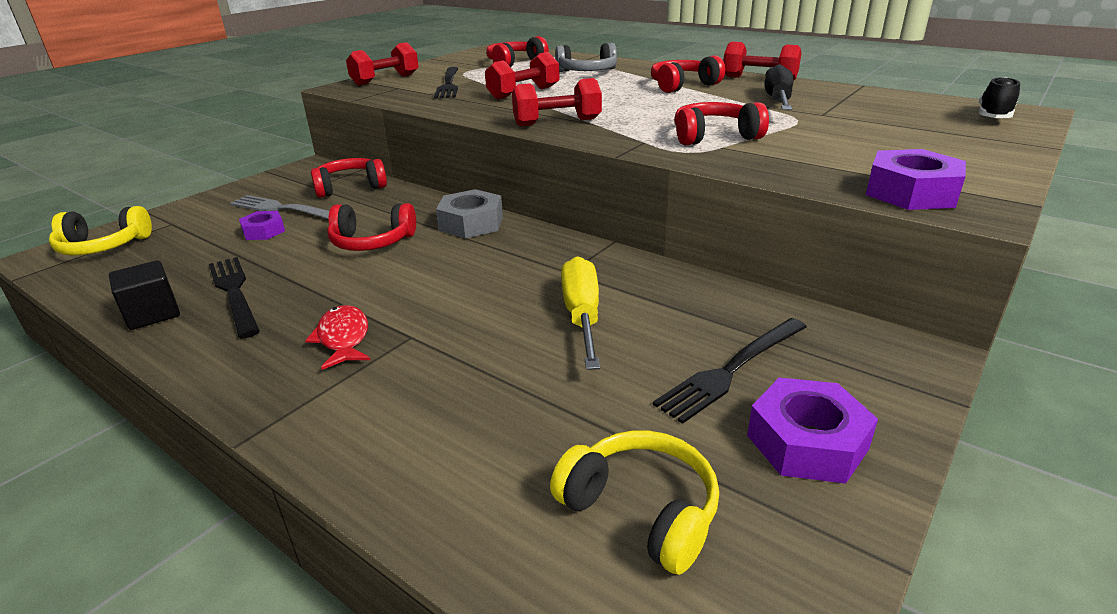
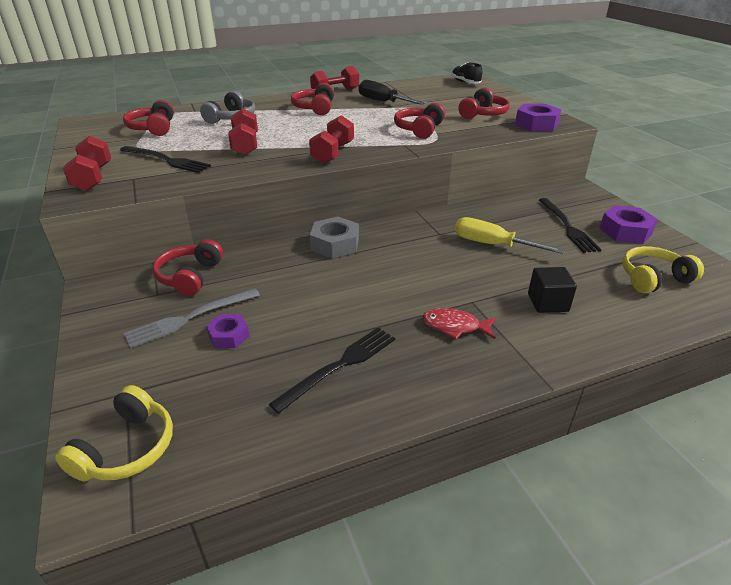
camera: 60 degrees left, 5 degrees up
(153, 314) = (334, 416): black cube -> black cube (547, 302)
(234, 293) = (339, 366): black fork -> black fork turned 135 degrees clockwise
(372, 242) = (318, 288): red headphones -> red headphones (483, 114)

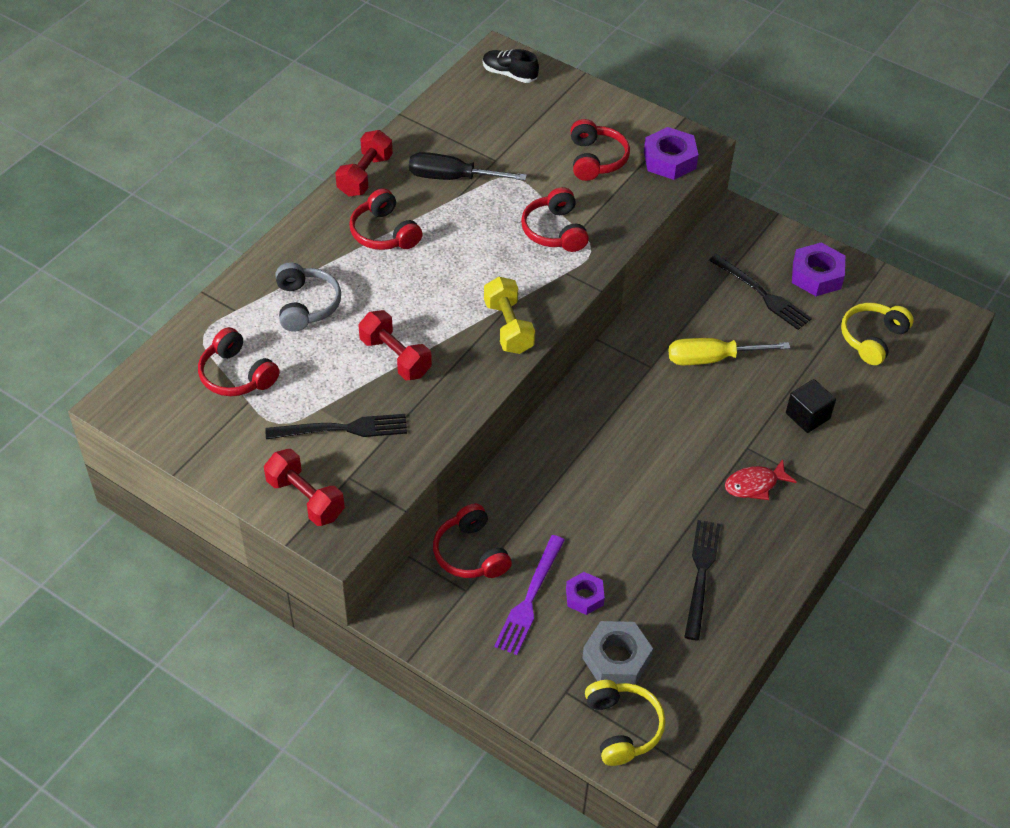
camera: 35 degrees left, 15 degrees up
(190, 318) = (530, 598): grey fork -> purple fork
(333, 153) = (508, 327): red dumbbell -> yellow dumbbell
(335, 244) = (564, 435): grey nut -> grey nut (616, 659)

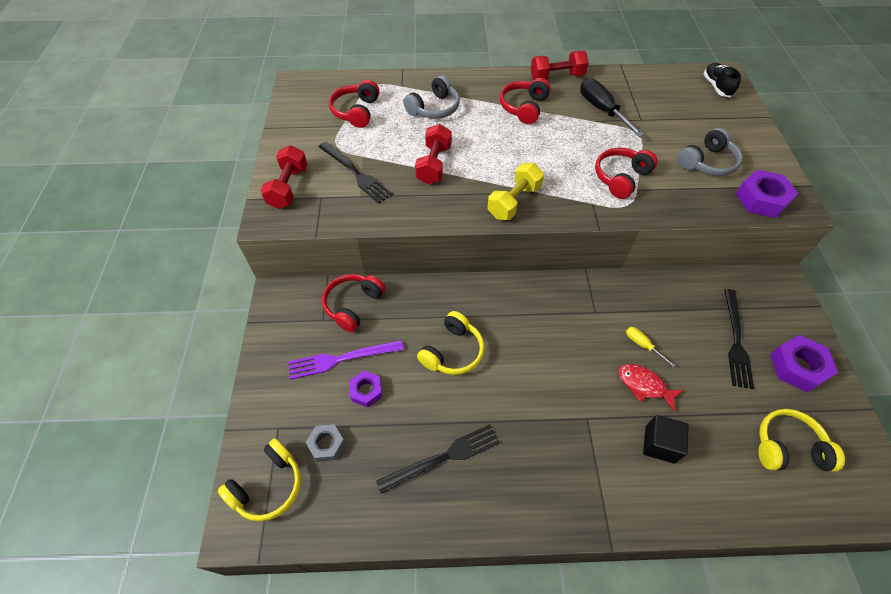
camera: 55 degrees right, 5 degrees up
(596, 159) = (707, 162): red headphones -> grey headphones
(599, 502) = (452, 351): none -> yellow headphones
(616, 659) = (326, 444): grey nut -> grey nut, size x0.63
(712, 359) = (642, 345): yellow screwdriver -> yellow screwdriver, size x0.51
(754, 485) = (558, 445): red fish -> red fish (644, 385)

